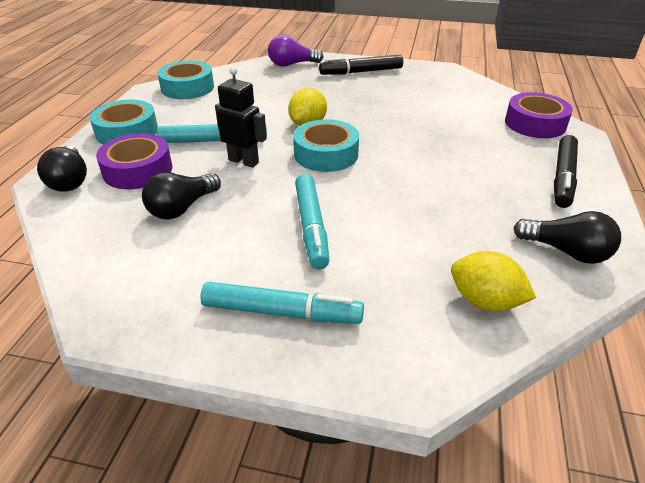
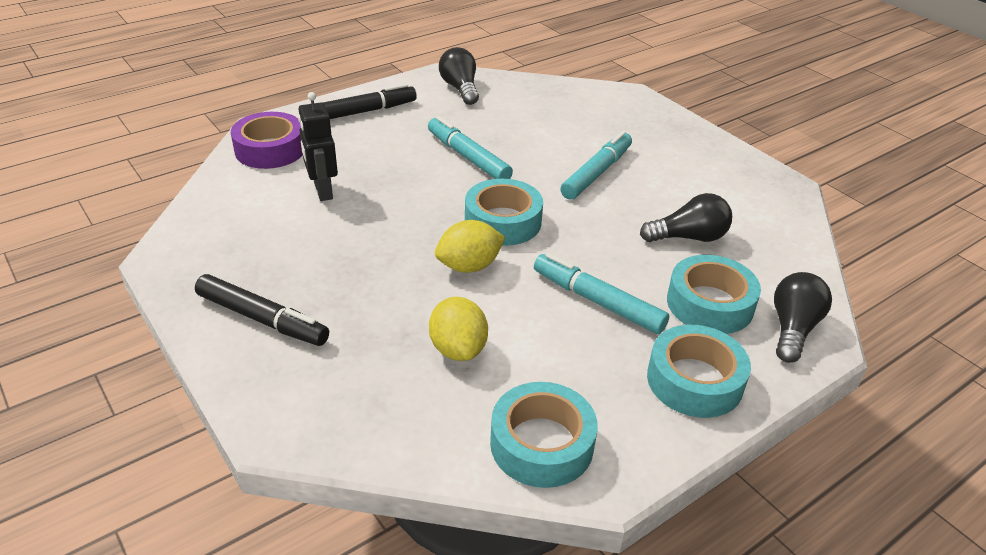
camera: 140 degrees left, 0 degrees up
(138, 170) = (710, 304): purple tape -> turquoise tape
(244, 161) = (590, 256): black robot -> black robot (322, 191)
(282, 312) = (670, 142): turquoise marker -> turquoise marker (468, 157)
(292, 64) = (316, 405): purple light bulb -> none
(485, 301) = (548, 96): yellow lemon -> yellow lemon (458, 349)

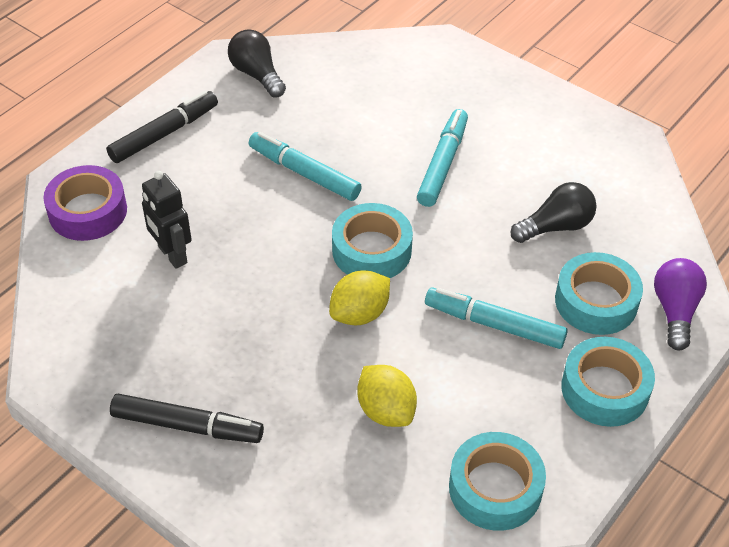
camera: 15 degrees left, 10 degrees up
(792, 329) = (675, 311): black light bulb -> purple light bulb

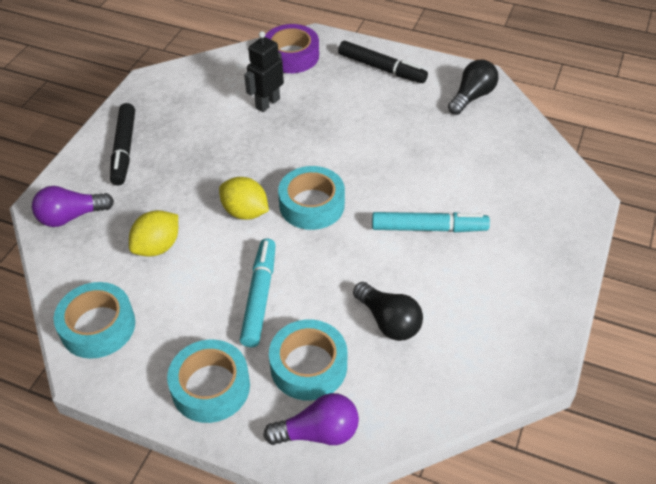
camera: 75 degrees right, 0 degrees up
(296, 502) = (71, 216): none -> purple light bulb
(304, 173) = (377, 148): turquoise marker -> none

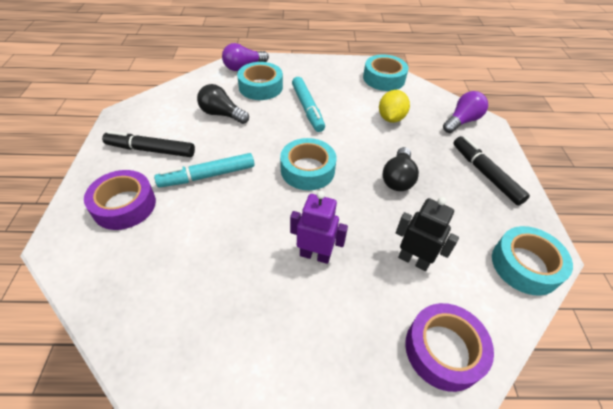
camera: 155 degrees right, 0 degrees up
(210, 387) = (306, 70): turquoise tape -> turquoise tape (525, 265)
(245, 212) = (353, 152): yellow lemon -> none
(267, 103) = (413, 260): black robot -> black robot turned 75 degrees counterclockwise
(348, 127) = (315, 255): none -> purple robot
(381, 68) = (318, 369): black marker -> black marker (151, 150)
(471, 97) = (183, 354): black light bulb -> black light bulb (398, 178)
(523, 217) = (124, 205): none -> purple tape

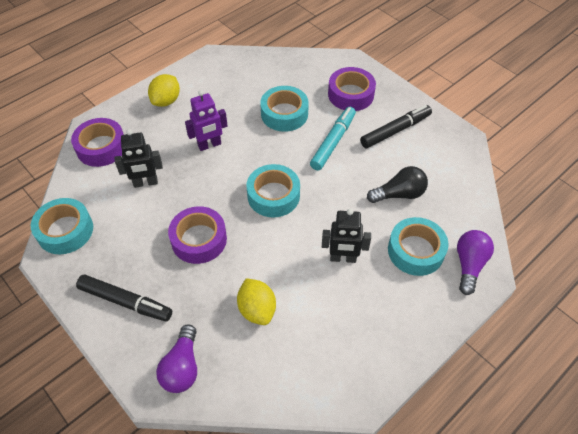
camera: 140 degrees right, 5 degrees up
(307, 108) = (343, 258): turquoise marker -> black robot
(310, 365) = (166, 101): none -> yellow lemon
(384, 78) = (318, 377): turquoise tape -> turquoise tape (284, 114)
(398, 178) = (199, 239): black light bulb -> purple tape

